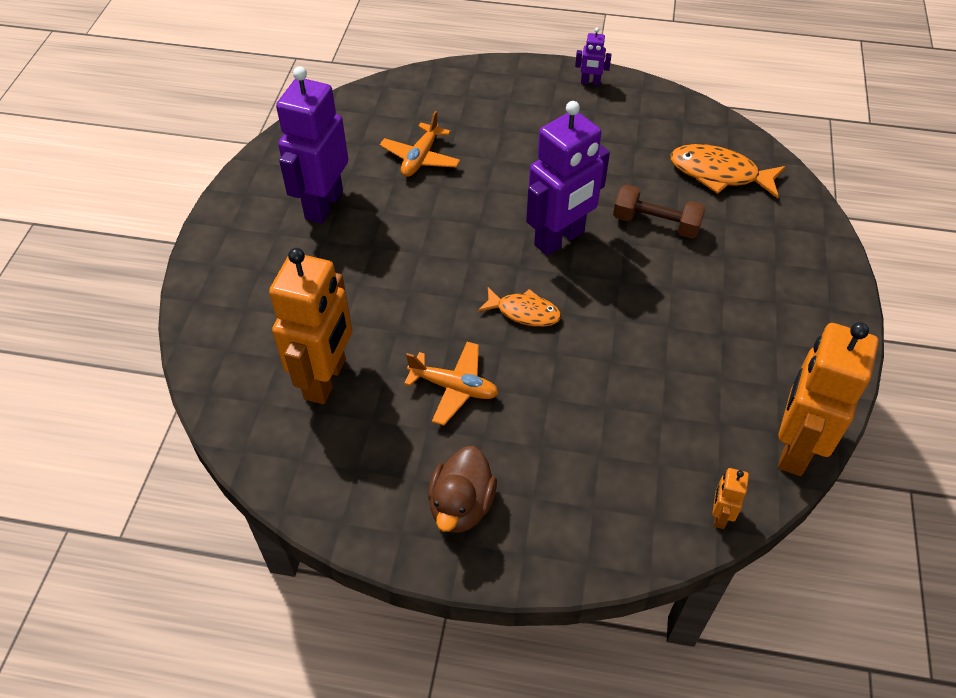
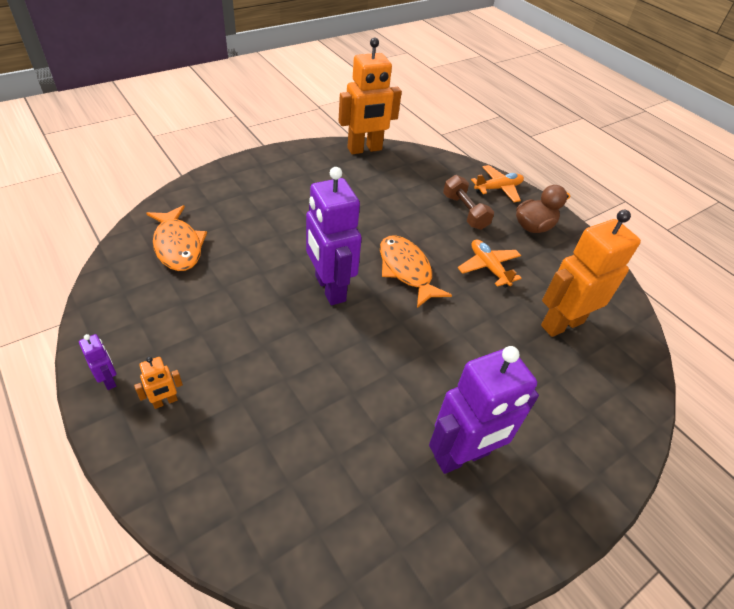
camera: 140 degrees left, 5 degrees down
(420, 158) = (337, 432): orange plane -> orange plane (498, 188)
(524, 312) = (406, 270): orange fish -> orange fish, size x1.55
(560, 239) = (329, 288): purple robot -> purple robot turned 120 degrees counterclockwise
(656, 224) = (263, 252): brown dumbbell -> brown dumbbell (464, 212)
(719, 515) = (426, 156): orange robot -> orange robot (165, 401)

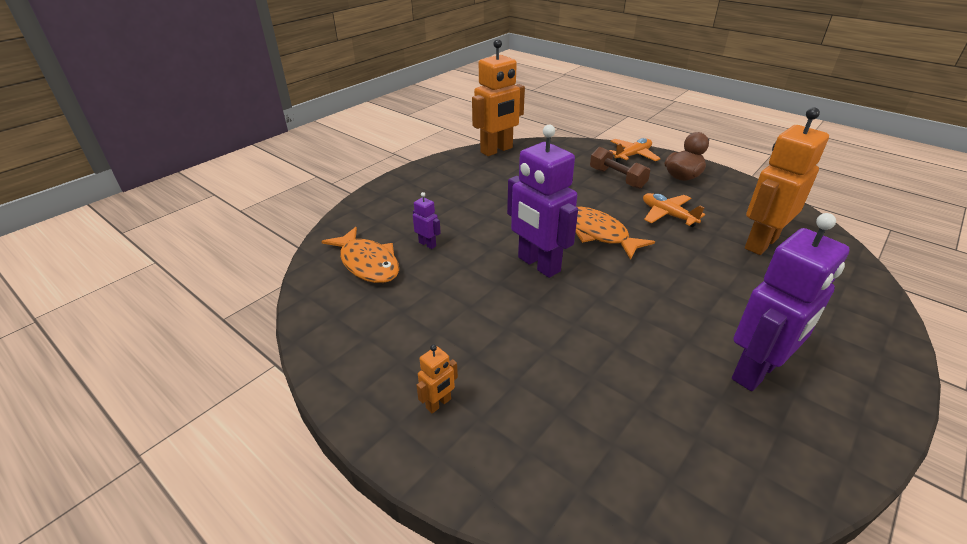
camera: 10 degrees left, 10 degrees down
(109, 380) = (366, 400): purple robot -> purple robot (427, 244)

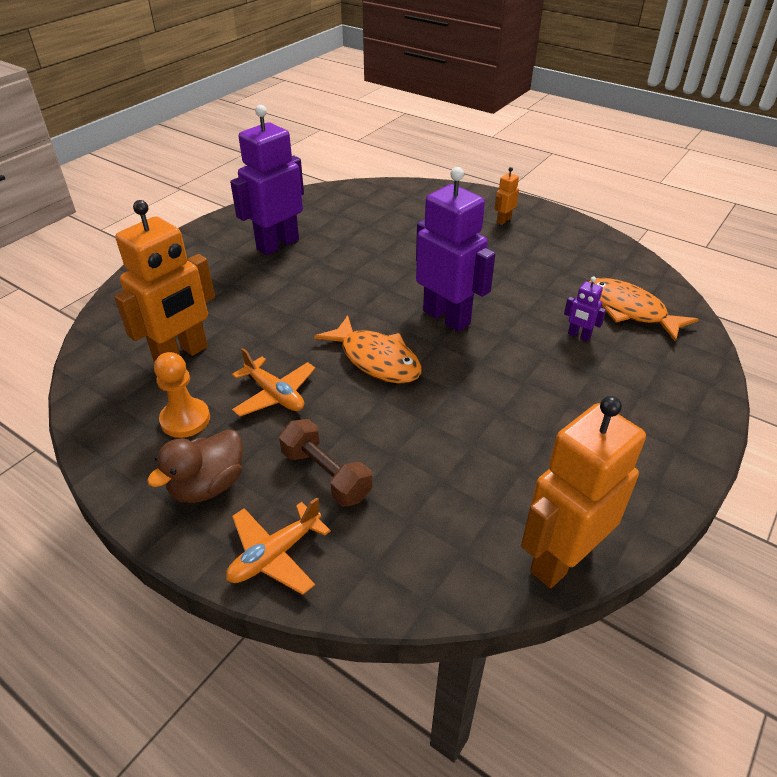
camera: 175 degrees right, 5 degrees up
(721, 204) = (185, 419): none -> orange pawn

